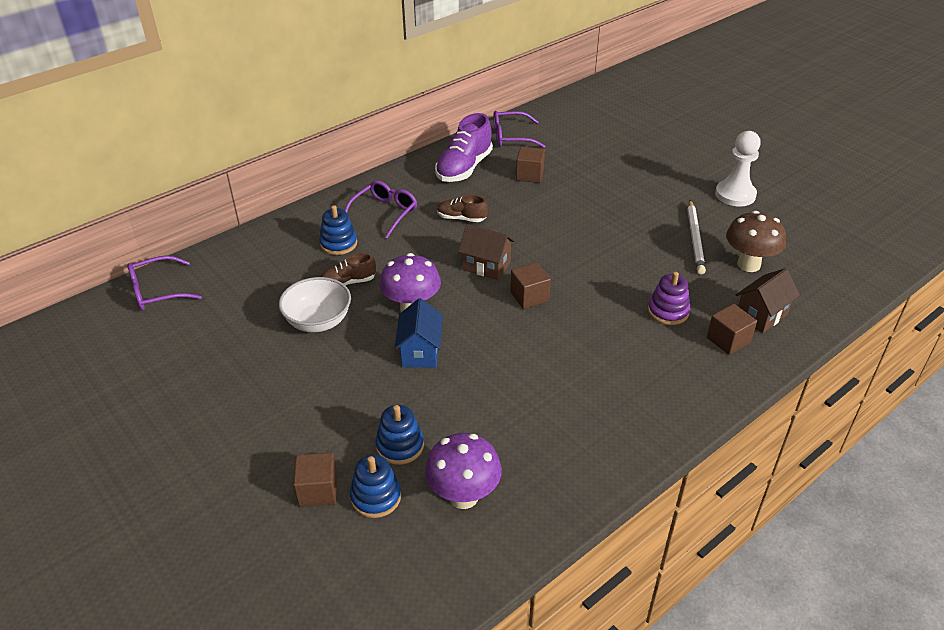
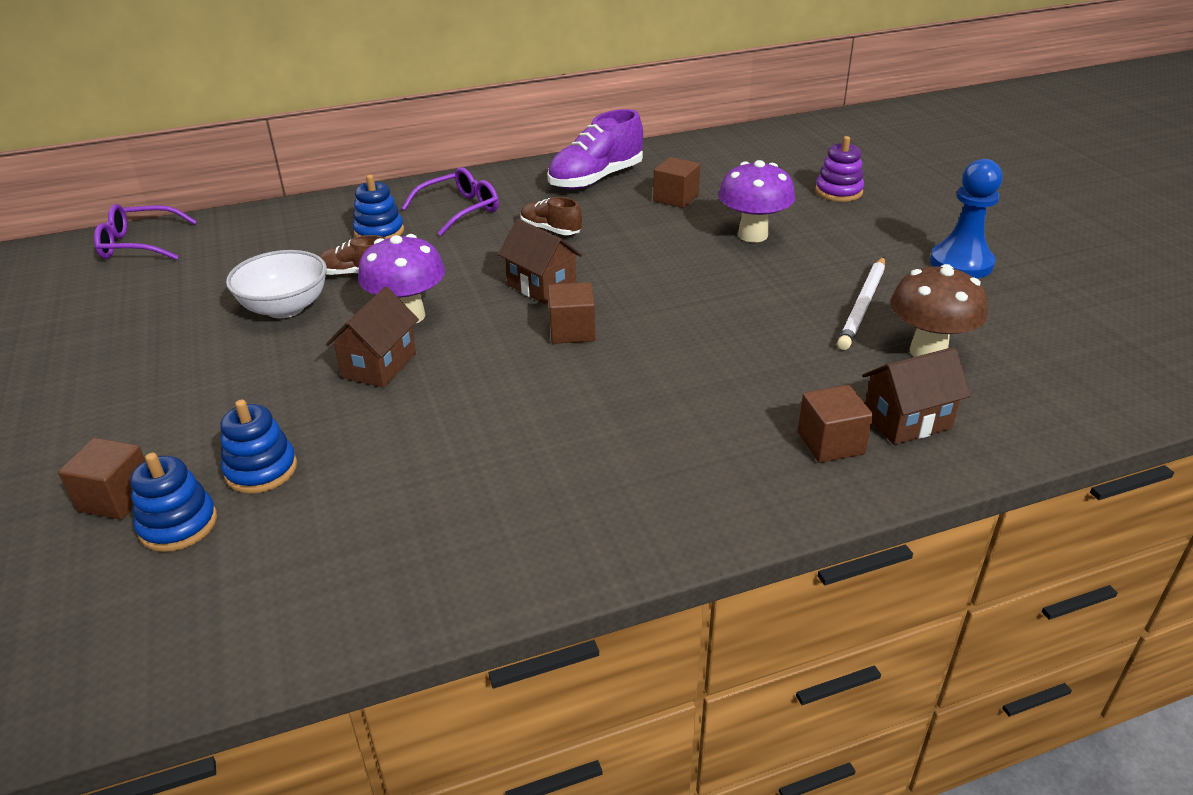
camera: 20 degrees right, 5 degrees down
(420, 351) = (379, 365): blue house -> brown house
(463, 496) = (289, 555): purple mushroom -> purple mushroom (753, 235)
(511, 137) = (681, 156): purple glasses -> none
(668, 311) = (760, 387): purple stacking toy -> purple stacking toy (838, 192)
(735, 195) = (961, 263): white pawn -> blue pawn

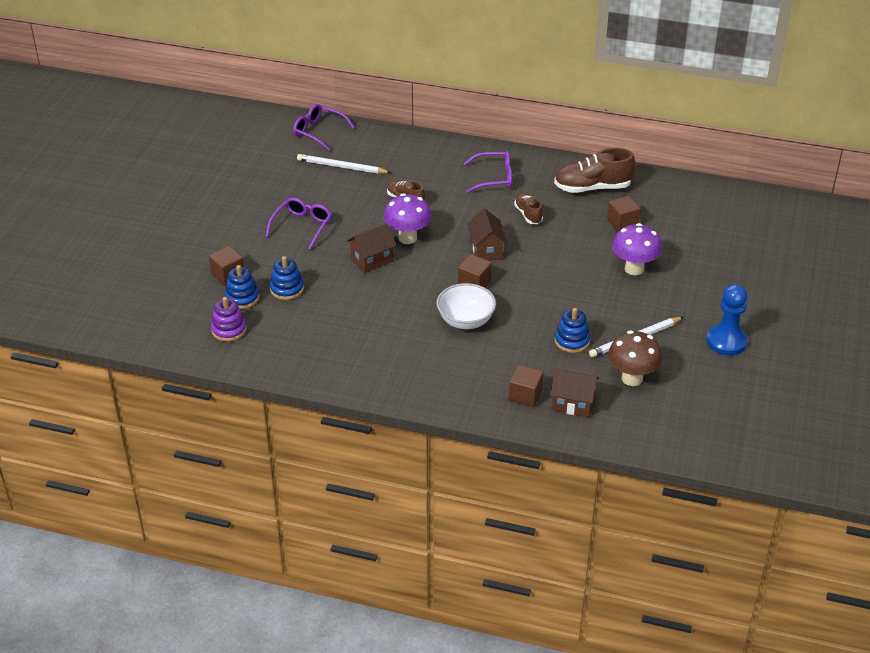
camera: 35 degrees right, 5 degrees up
(211, 367) = (302, 226): none -> purple glasses
(215, 271) = (341, 167): none -> white pencil
(285, 308) = (356, 206): white bowl -> white bowl (465, 321)
(379, 232) = (439, 175): blue stacking toy -> blue stacking toy (572, 341)
(596, 179) = (592, 188): purple shoe -> brown shoe
(838, 192) = (726, 262): purple stacking toy -> purple stacking toy (229, 330)

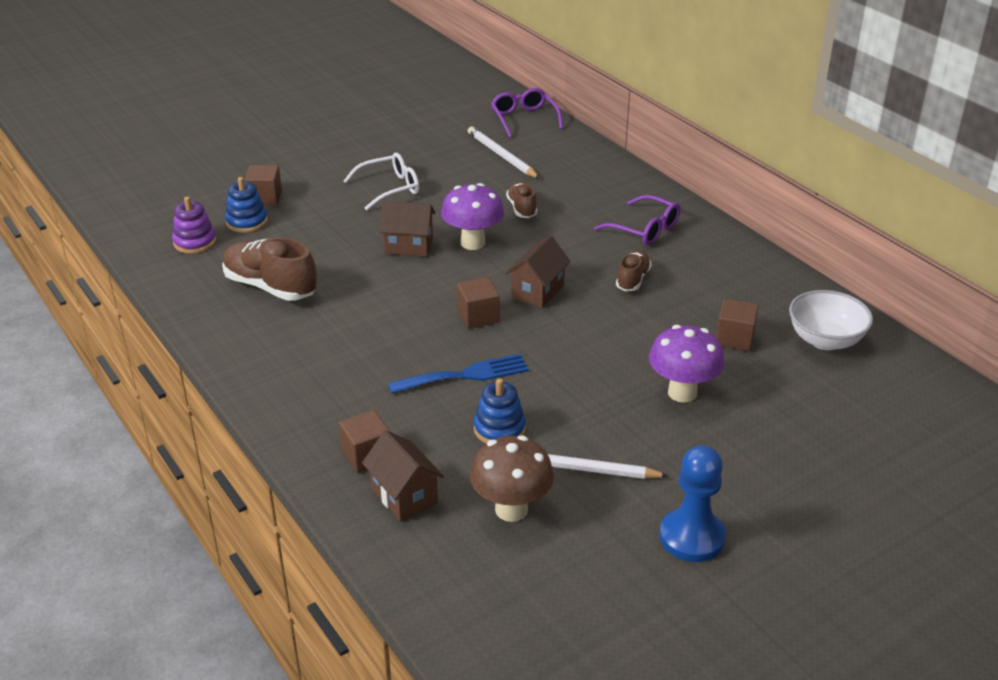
camera: 40 degrees right, 5 degrees down
(287, 289) = (295, 233): blue stacking toy -> none
(302, 226) = (389, 188): purple glasses -> white glasses
(465, 321) = (416, 347): white bowl -> white bowl (825, 340)
(514, 321) = (465, 375): none -> blue fork
(592, 188) = (747, 287): brown shoe -> brown shoe (270, 287)

